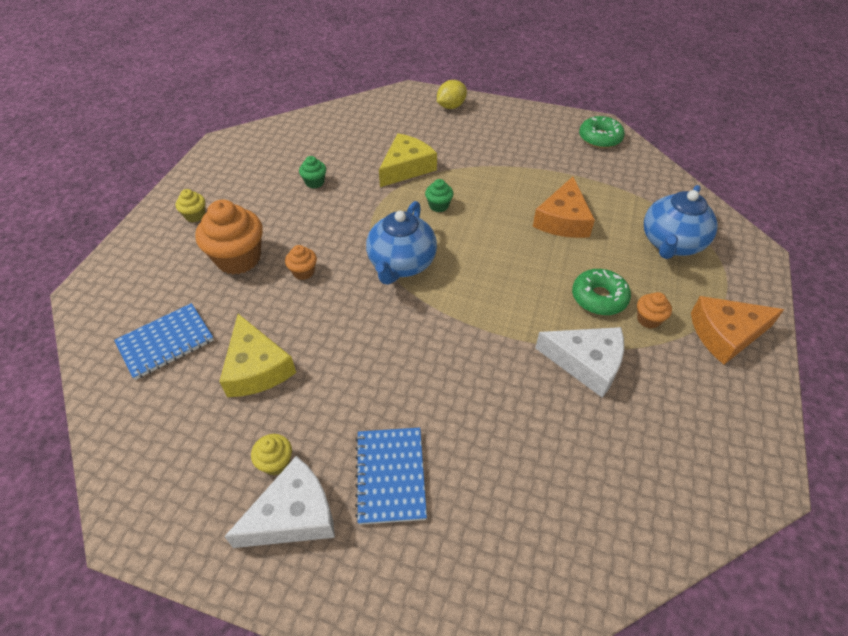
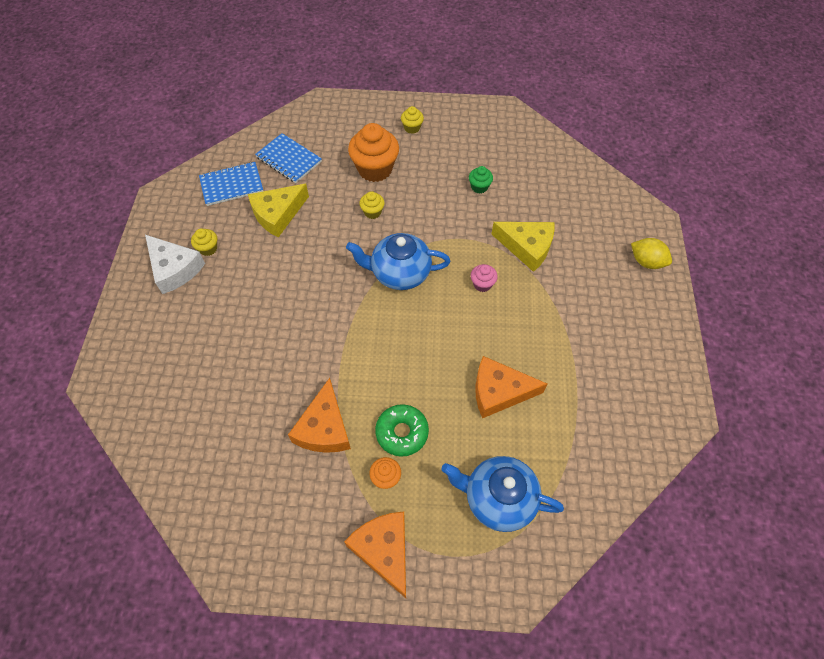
camera: 75 degrees right, 10 degrees up
(303, 272) = (372, 212): orange cupcake -> yellow cupcake
(390, 476) = (206, 313): blue notebook -> blue notebook (231, 185)
(439, 206) = (482, 284): green cupcake -> pink cupcake
(586, 363) = (324, 428): white cheese -> orange cheese
(600, 138) = (657, 416): green donut -> none

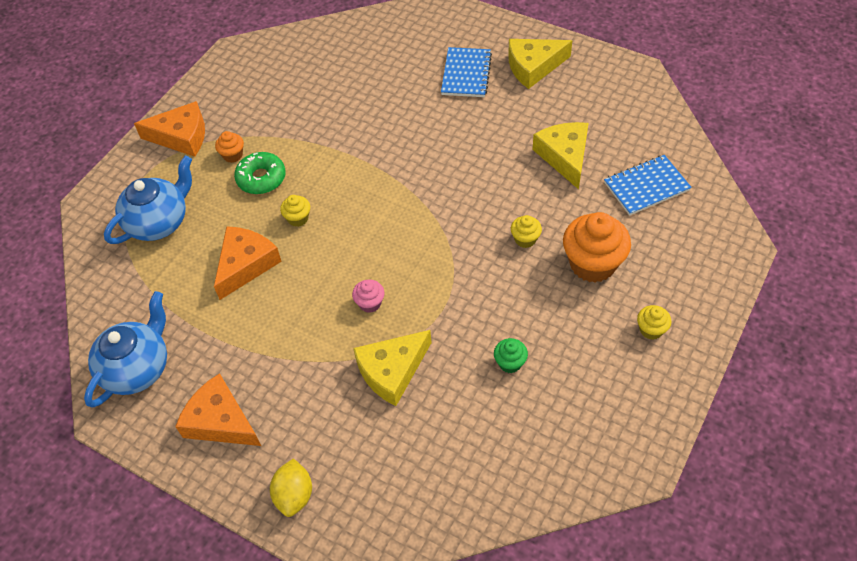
camera: 120 degrees right, 5 degrees down
(174, 269) = (533, 67): white cheese -> yellow cheese
(208, 248) = (546, 94): yellow cupcake -> yellow cupcake (298, 218)
(231, 185) = (627, 129): blue notebook -> blue notebook (466, 74)
(324, 428) = (303, 129): orange cheese -> orange cheese (221, 421)
(399, 273) = (428, 235): blue teapot -> blue teapot (138, 368)
(646, 262) = (294, 495): yellow lemon -> yellow lemon turned 60 degrees counterclockwise

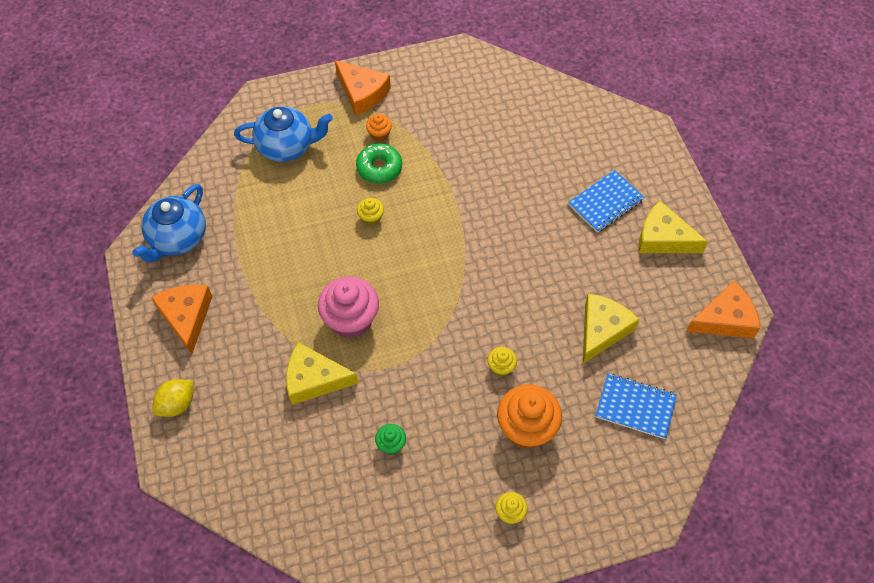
camera: 40 degrees right, 5 degrees up
(138, 368) = (177, 238): blue teapot -> blue teapot turned 135 degrees clockwise
(246, 264) = (306, 223): orange cheese -> orange cheese (724, 319)
(370, 303) = (351, 320): pink cupcake -> pink cupcake, size x2.08

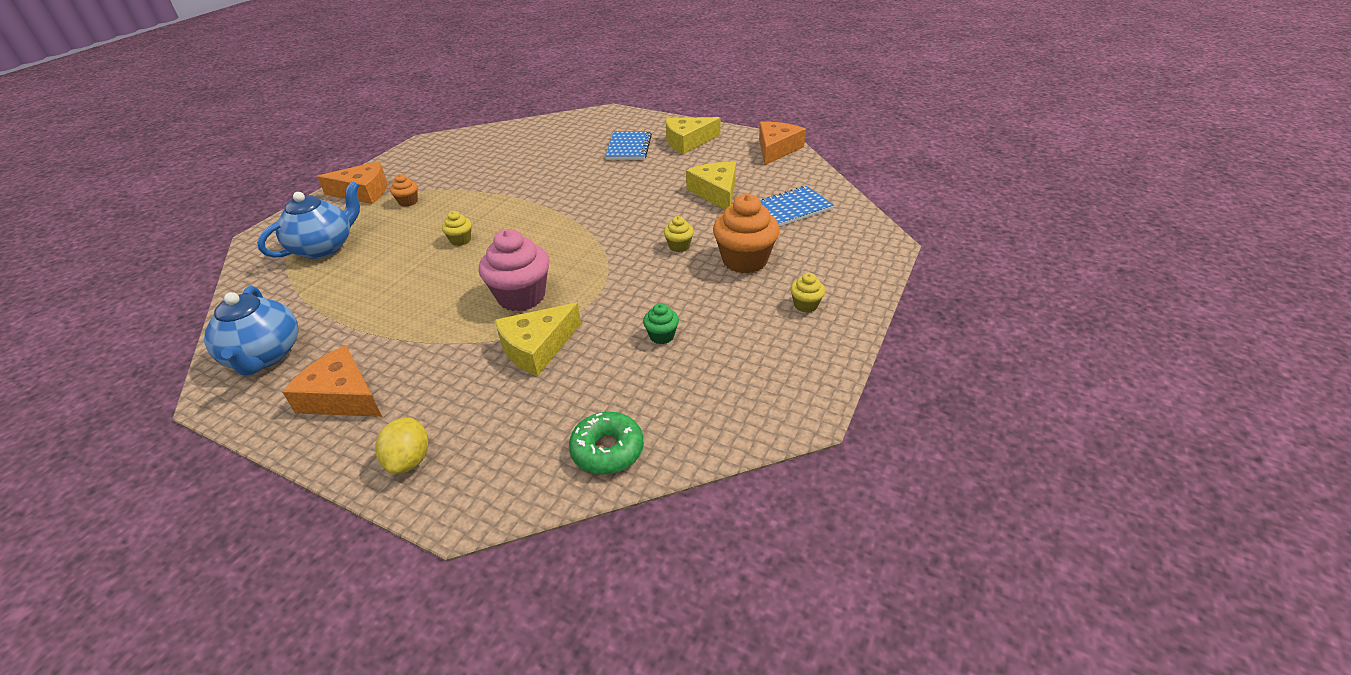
camera: 45 degrees left, 20 degrees down
(379, 168) = (431, 215): green donut -> green donut (607, 450)

